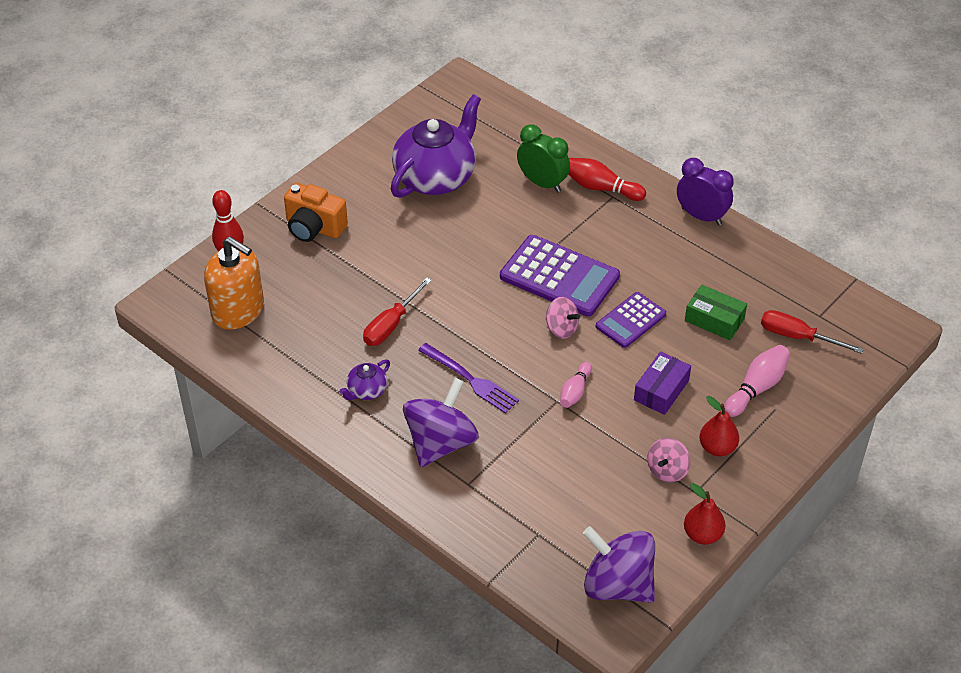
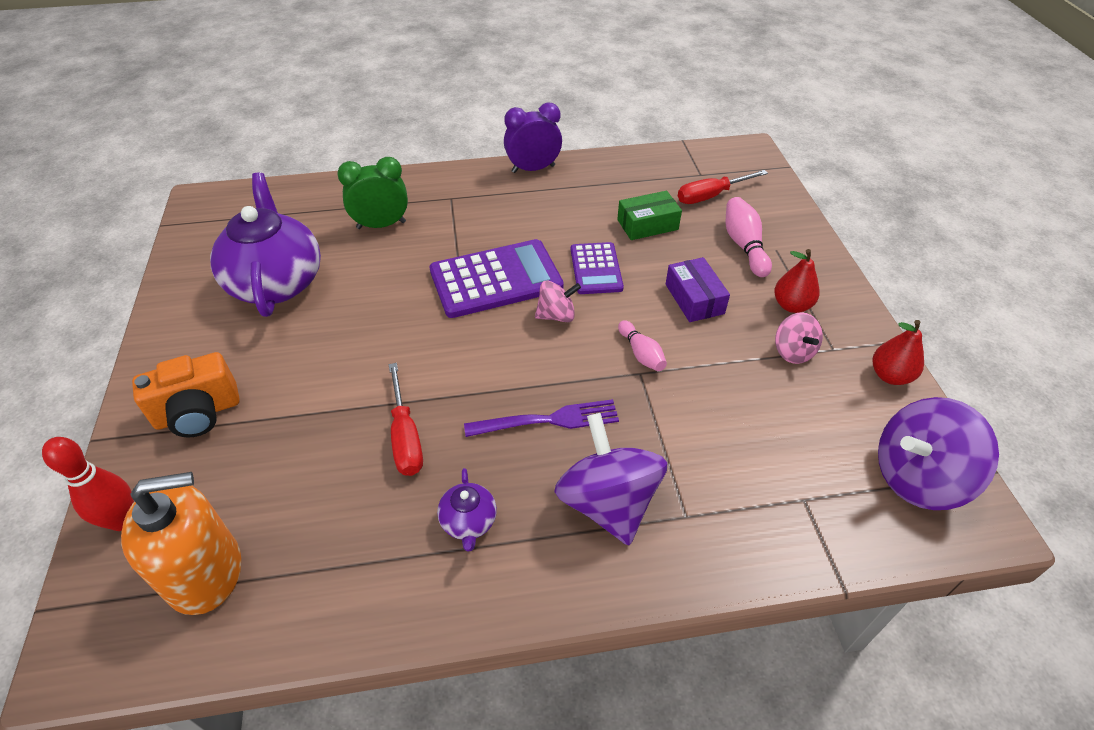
camera: 50 degrees left, 0 degrees up
(601, 188) = (433, 198): red bowling pin -> none

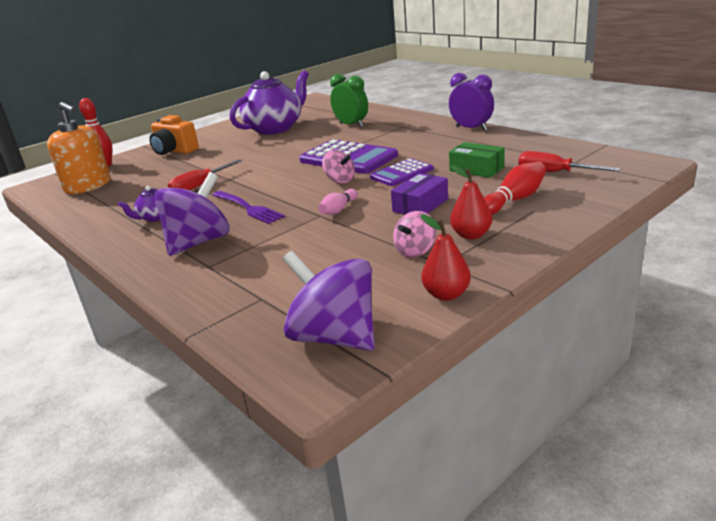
camera: 60 degrees right, 20 degrees down
(744, 245) = (514, 200): pink bowling pin -> red bowling pin

